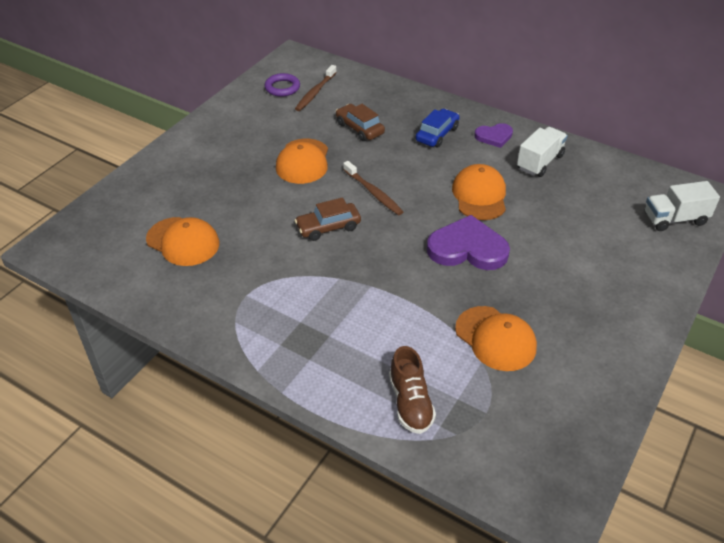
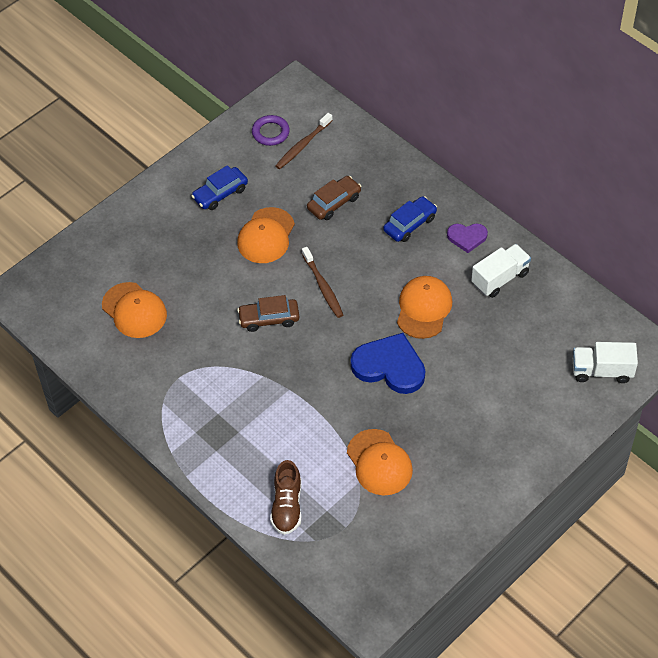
camera: 15 degrees right, 10 degrees up
(248, 136) = (220, 193): none -> blue car
(359, 128) = (334, 203): brown car -> brown car turned 75 degrees clockwise
(467, 248) = (389, 366): purple heart -> blue heart

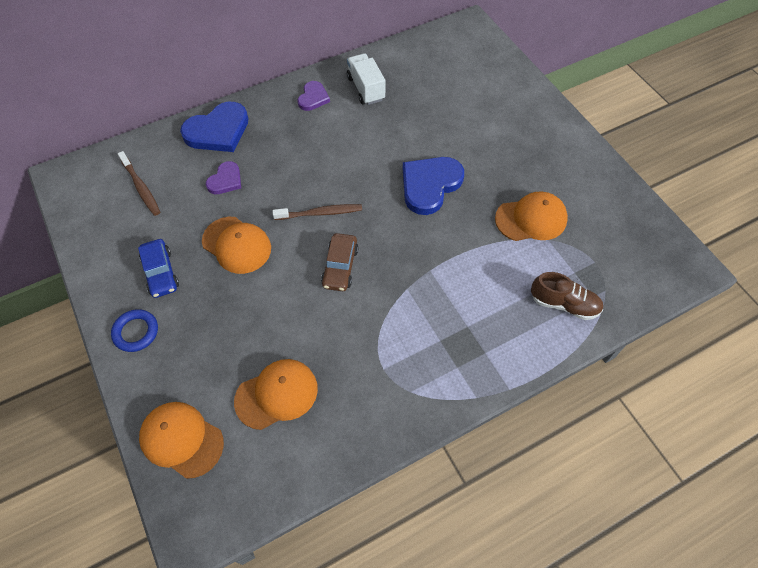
camera: 75 degrees left, 5 degrees up
(161, 199) = (136, 332): none -> blue ring
(270, 132) = (108, 210): purple ring -> none
(334, 203) = (225, 180): brown car -> purple heart
(391, 176) = (218, 131): none -> blue heart
(410, 224) = (279, 131): blue car -> none
(424, 308) = (376, 146): orange cap -> orange cap (181, 439)
(602, 371) = (479, 55): white truck -> none

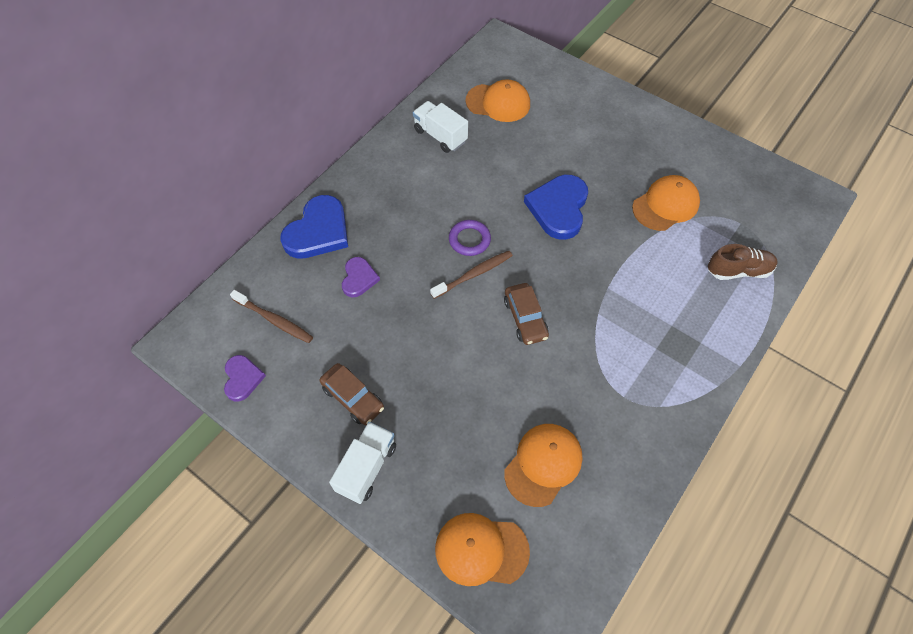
camera: 25 degrees left, 0 degrees up
(136, 332) = (366, 467): blue ring -> white truck
(161, 273) = (353, 398): blue car -> brown car
(237, 245) = (412, 338): orange cap -> orange cap (498, 103)
(313, 98) = (394, 163): purple heart -> purple heart (242, 378)
(335, 183) = (469, 240): none -> purple ring

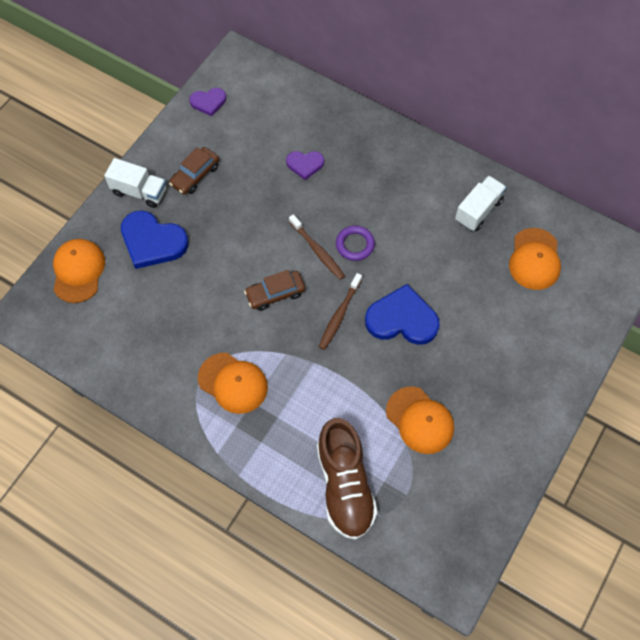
camera: 85 degrees right, 5 degrees up
(274, 320) = (260, 112): brown toothbrush -> brown toothbrush (339, 314)
(318, 231) = (350, 128): blue heart -> blue heart (152, 241)
(543, 464) = (143, 311): orange cap -> orange cap (233, 383)
(738, 271) = (345, 485): brown shoe -> brown shoe, size x1.62

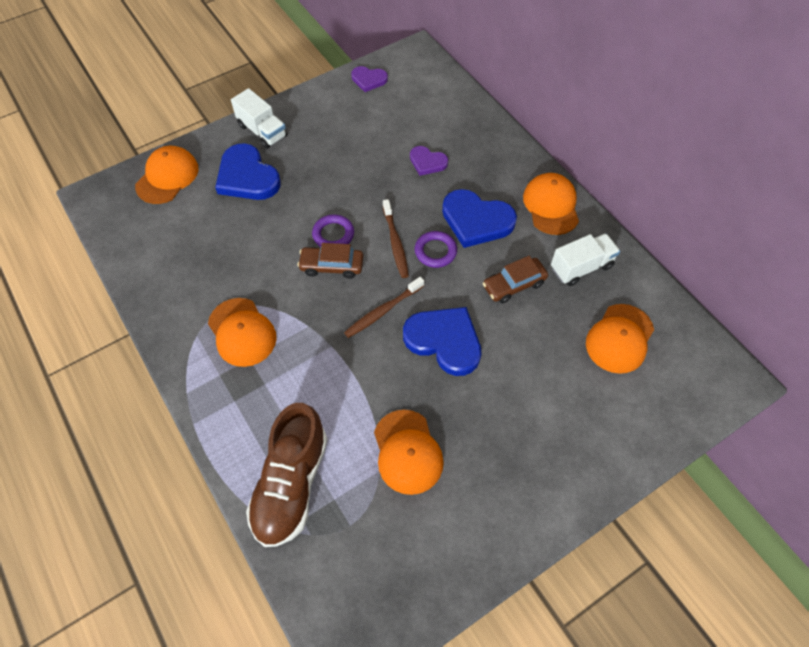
camera: 25 degrees right, 5 degrees down
(195, 175) = (320, 135): brown car -> brown car (514, 285)
(260, 265) = (333, 234): none -> purple ring
(374, 203) = (476, 220): none -> blue heart
(428, 164) = (551, 205): none -> orange cap

